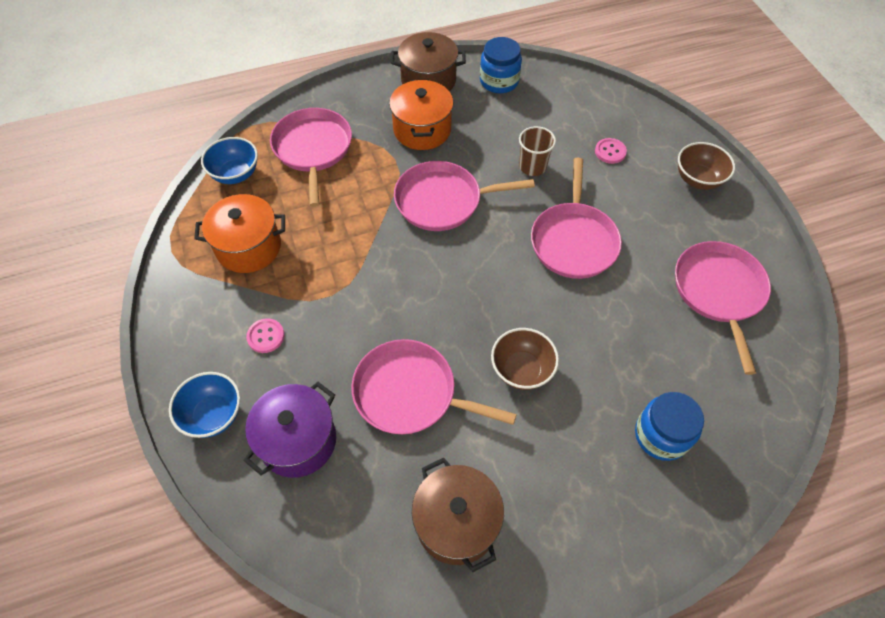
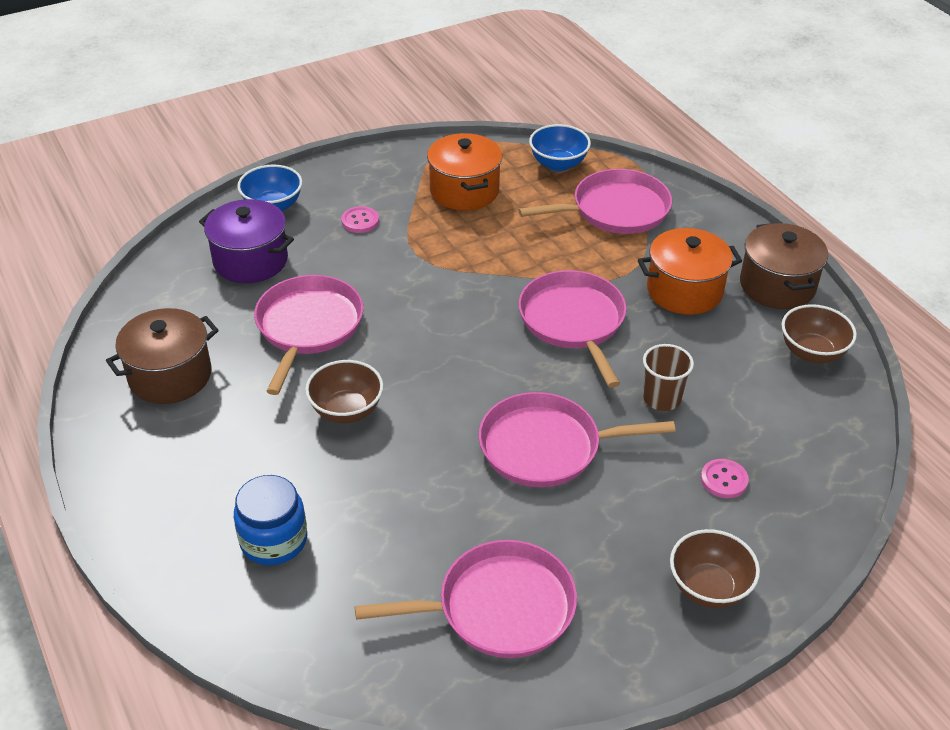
camera: 80 degrees right, 15 degrees down
(499, 81) = (812, 352): blue jar -> brown bowl

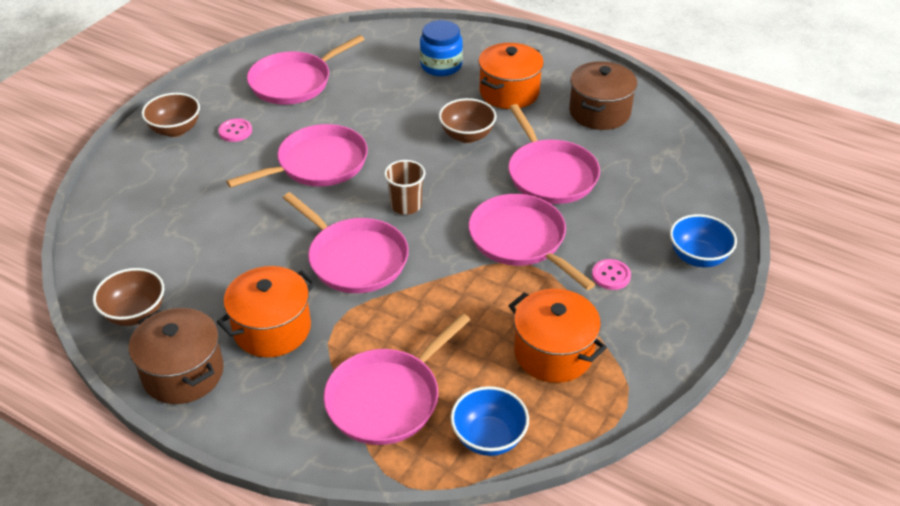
camera: 150 degrees right, 0 degrees up
(235, 451) = (509, 92): none -> orange pot
(250, 260) = (652, 204): purple pot -> none
(404, 277) = (520, 240): none -> pink pan
(662, 398) = (251, 226): brown cup -> brown cup (406, 205)
(724, 480) = (184, 189): pink button -> pink button (235, 131)

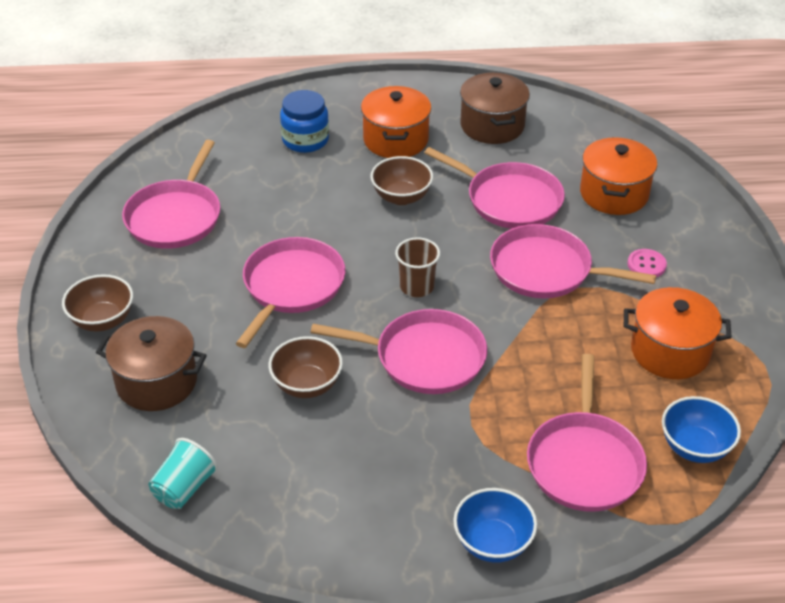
camera: 35 degrees left, 0 degrees up
(104, 263) = (184, 488): none -> turquoise cup
(135, 313) = (274, 518): brown bowl -> brown bowl (307, 385)
(183, 373) = (385, 544): brown pot -> brown pot (156, 382)
(235, 131) = (170, 293): pink button -> none
(272, 329) = (421, 459): orange pot -> orange pot (614, 194)
(698, 257) = (693, 217): blue bowl -> blue bowl (493, 543)

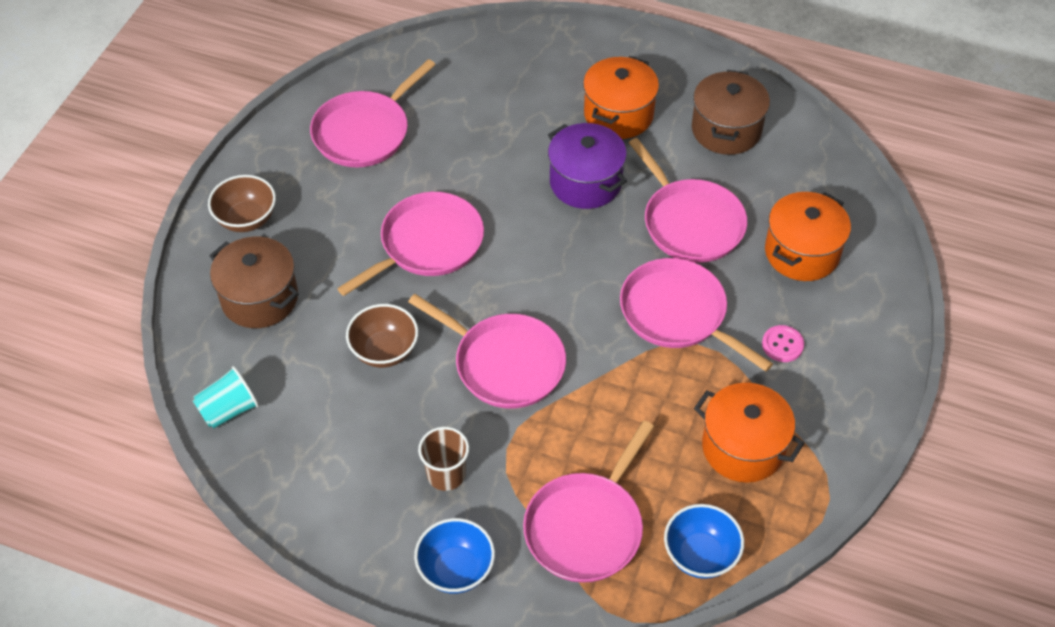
camera: 25 degrees right, 10 degrees up
(305, 140) = (530, 86): blue jar -> none
(401, 197) = (585, 182): brown bowl -> purple pot
(416, 287) = (542, 286): brown cup -> brown cup (446, 474)

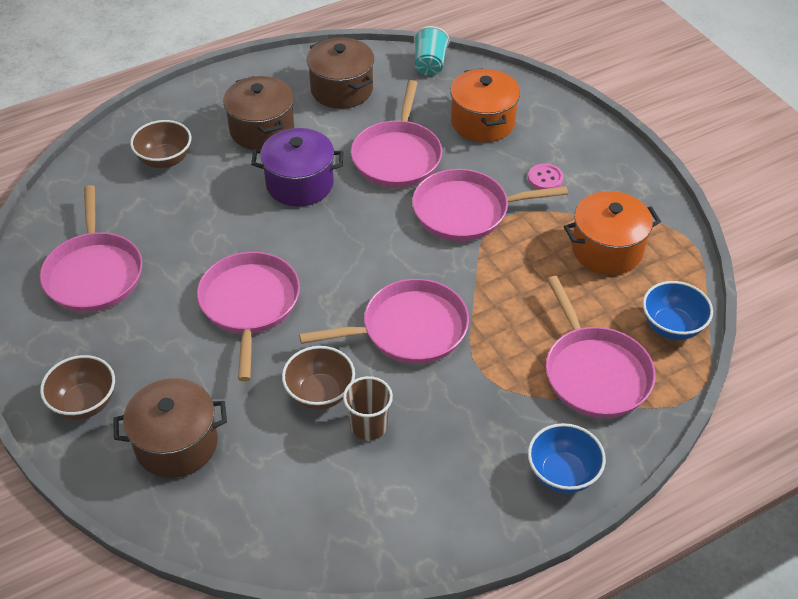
camera: 50 degrees left, 5 degrees down
(229, 410) = (266, 535): turquoise cup -> turquoise cup (429, 64)
(446, 474) = (473, 426): brown cup -> brown cup (369, 426)
(519, 83) = (165, 160): none -> brown bowl
(618, 114) = (262, 130): orange pot -> brown pot
(690, 222) = (397, 156): pink pan -> pink pan turned 90 degrees clockwise

